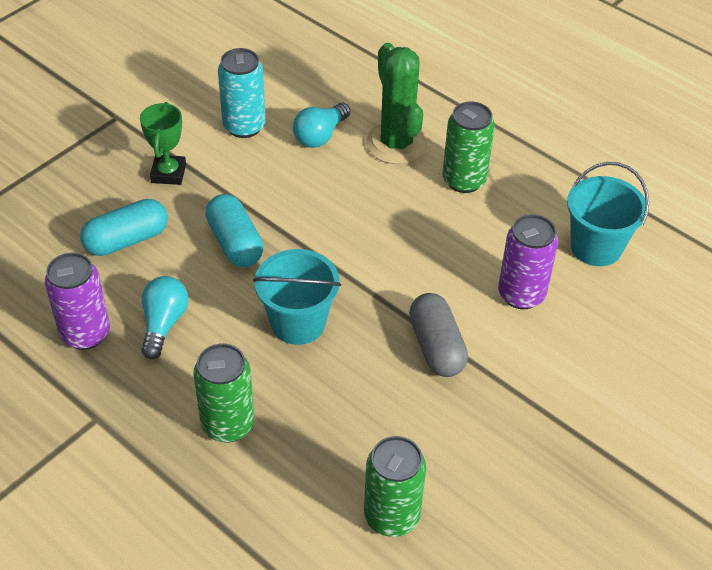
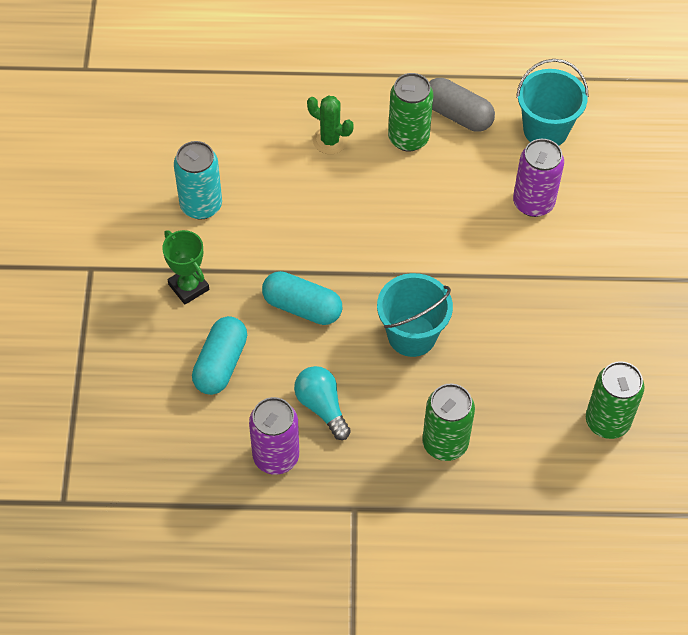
camera: 40 degrees left, 10 degrees up
(320, 135) = (267, 173): turquoise light bulb -> none
(396, 144) = (330, 140): green cactus -> green cactus, size x0.59
(436, 347) = (518, 283): grey capsule -> grey capsule (457, 115)

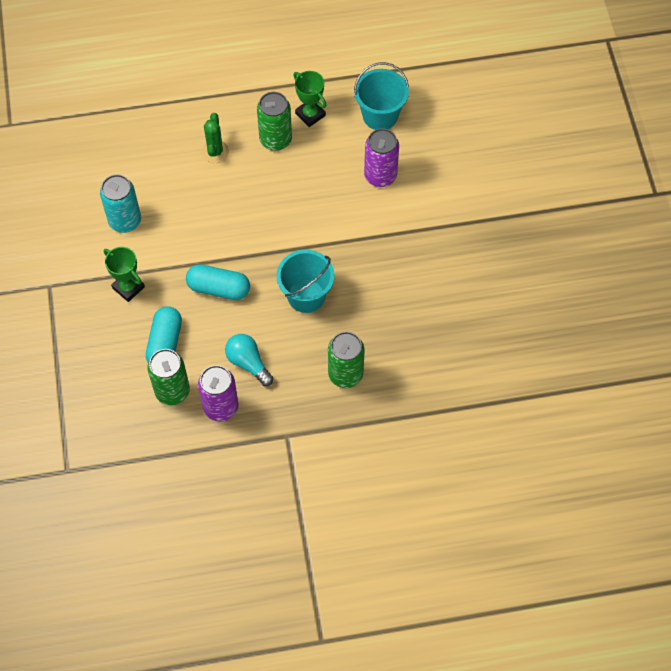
camera: 10 degrees left, 5 degrees up
(330, 140) = (215, 152): green cactus -> green cactus turned 75 degrees clockwise
(457, 115) = (310, 114): grey capsule -> green trophy
(607, 421) = (463, 336): green can -> green can (172, 391)

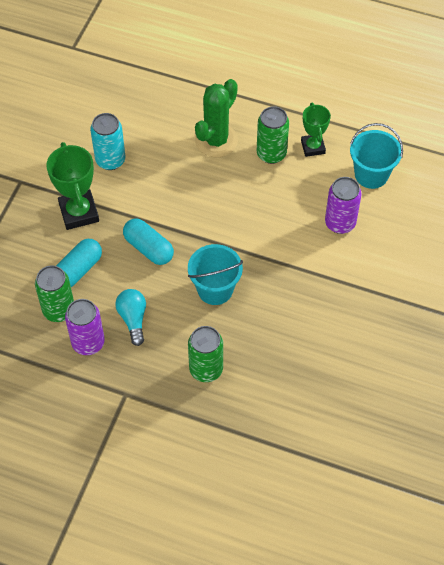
camera: 30 degrees right, 5 degrees down
(128, 287) = (79, 212): green trophy -> green trophy, size x1.57
(215, 152) = (216, 140): green cactus -> green cactus, size x1.69

